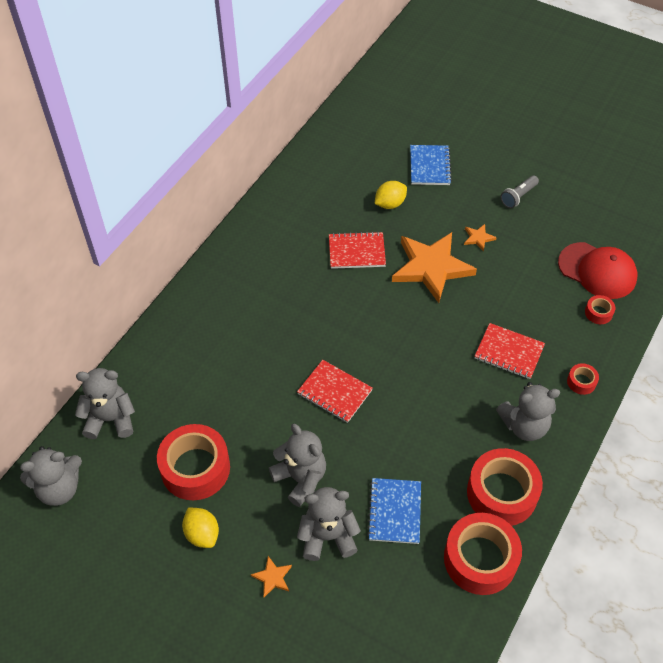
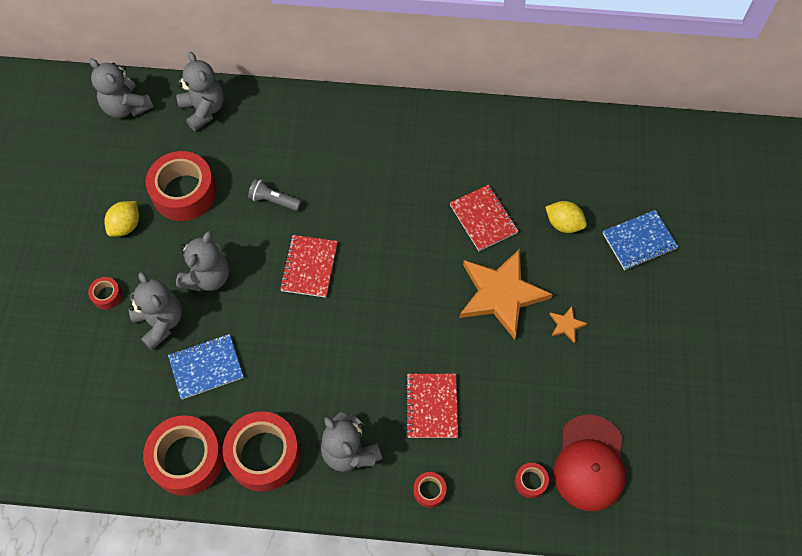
camera: 65 degrees right, 10 degrees up
(272, 577) = (107, 295): orange star -> red tape
(518, 196) = (650, 345): grey flashlight -> grey flashlight (274, 200)

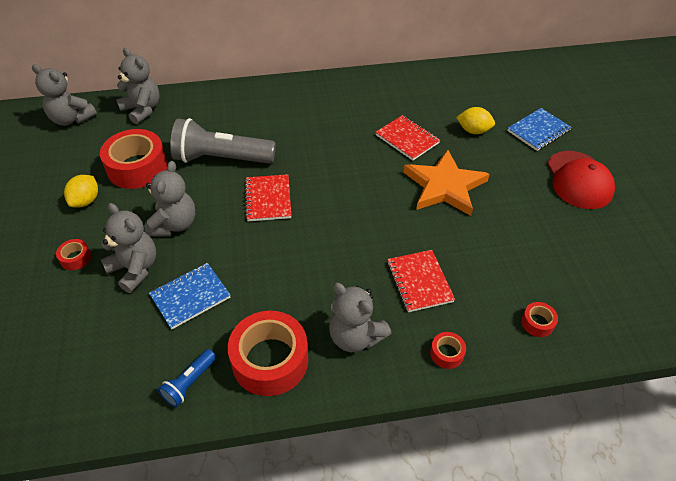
camera: 15 degrees left, 15 degrees down
(187, 459) = (189, 383): red tape -> blue flashlight
(274, 200) = (221, 158): grey flashlight -> grey flashlight, size x2.11
(566, 325) = (509, 197): orange star -> none
(589, 463) = (582, 295): red cap -> red cap (579, 180)

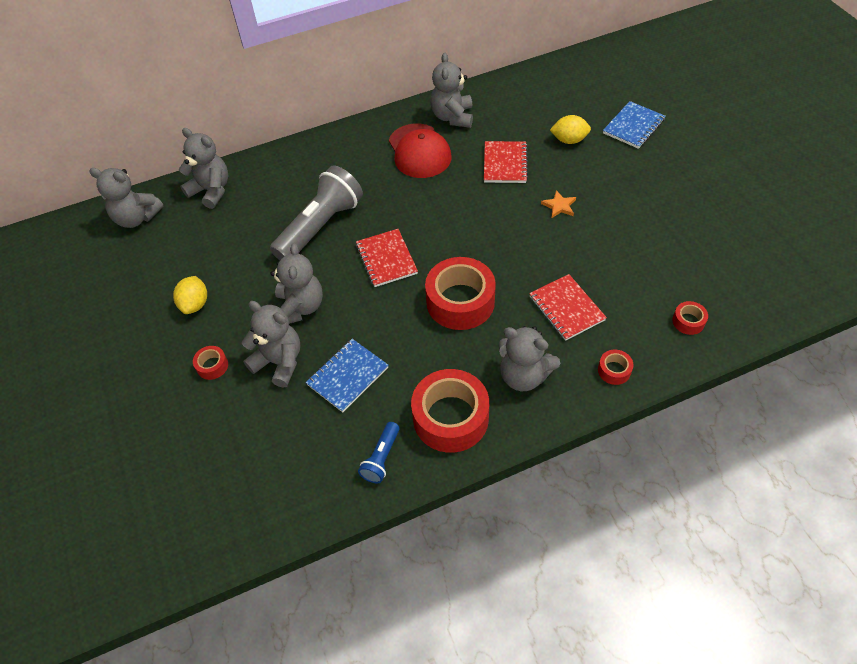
camera: 10 degrees left, 5 degrees up
(137, 167) = (234, 256): red tape -> red tape (460, 301)
(221, 158) = (320, 227): grey flashlight -> grey flashlight turned 135 degrees clockwise
(374, 91) = (452, 117): none -> grey teddy bear
(407, 139) = (505, 164): red notebook -> red notebook turned 60 degrees clockwise
(444, 186) = (559, 206): orange star -> orange star, size x0.40
(579, 180) = (687, 170): red cap -> red cap (419, 151)

